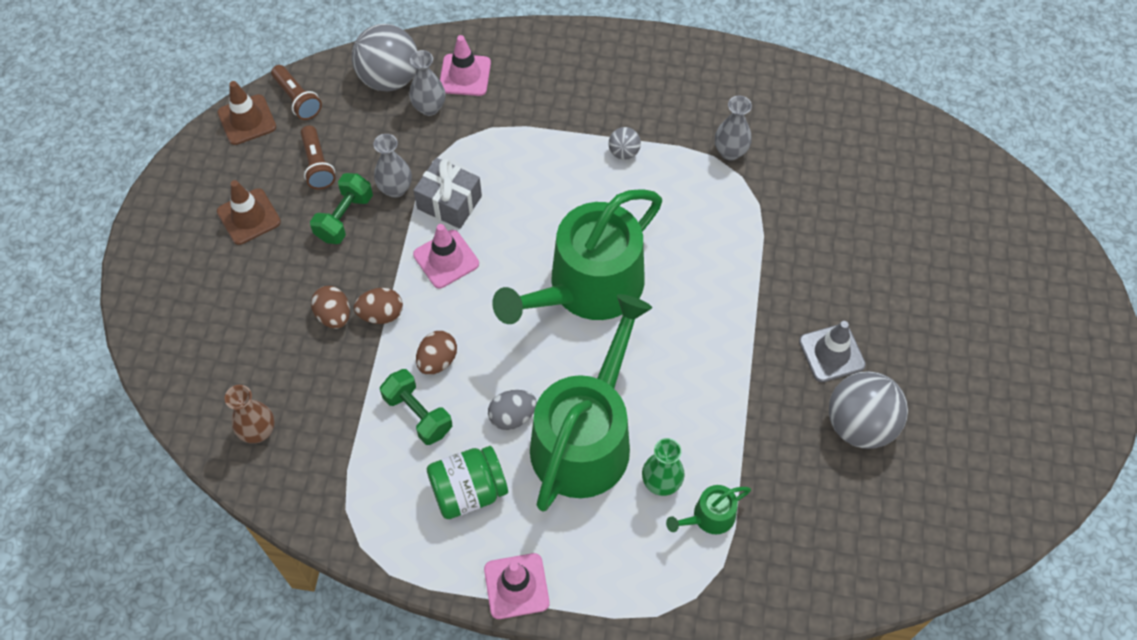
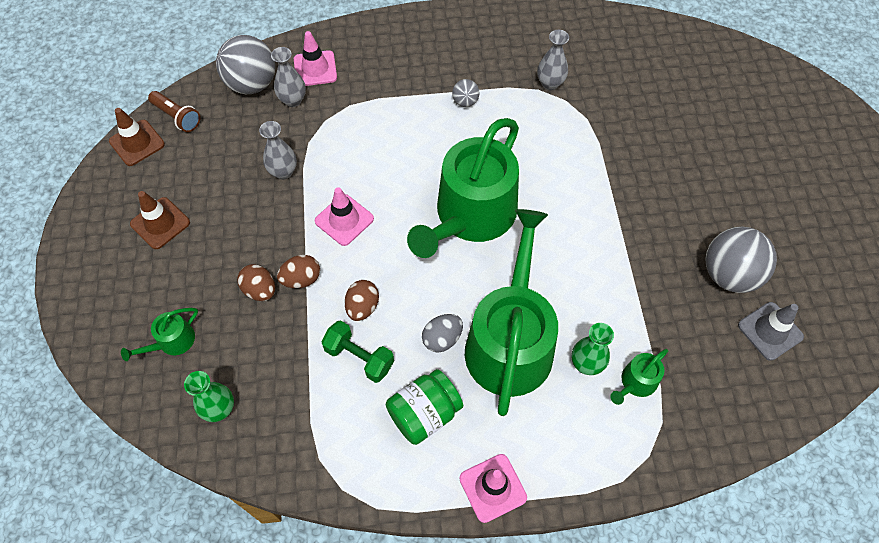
camera: 15 degrees left, 0 degrees up
(228, 349) = (172, 342): none -> green watering can
(258, 431) = (219, 409): brown vase -> green vase
(317, 165) = (210, 167): brown flashlight -> none
(344, 218) = (246, 205): green dumbbell -> none
(449, 202) = (333, 173): grey gift -> none
(831, 353) = (686, 222): grey traffic cone -> grey traffic cone (770, 331)

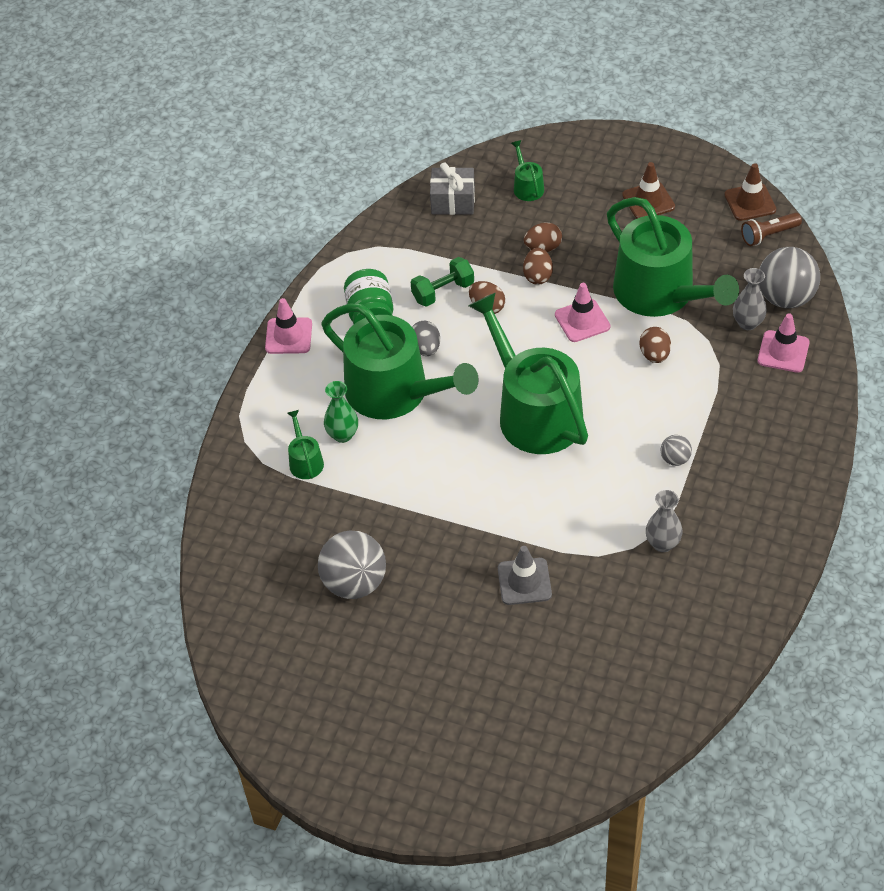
camera: 120 degrees right, 10 degrees down
(219, 409) = (453, 201): green vase -> grey gift
(283, 172) = (661, 293): grey vase -> green watering can
(360, 152) = (654, 355): none -> brown egg
(770, 331) = (284, 583): grey traffic cone -> grey traffic cone (524, 581)

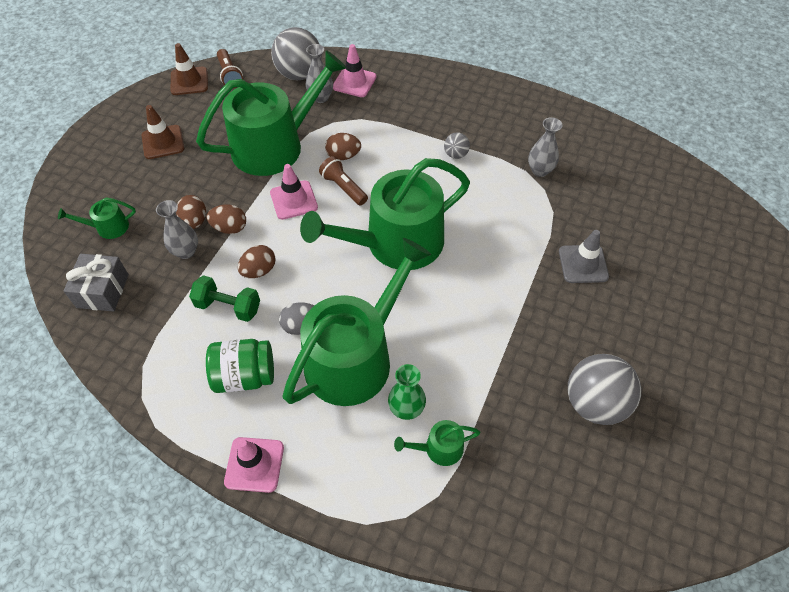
camera: 90 degrees left, 5 degrees up
(443, 292) = (228, 307): green dumbbell -> green dumbbell turned 45 degrees counterclockwise
(504, 249) = (186, 251): none -> grey vase
(606, 360) = (343, 187): none -> brown flashlight

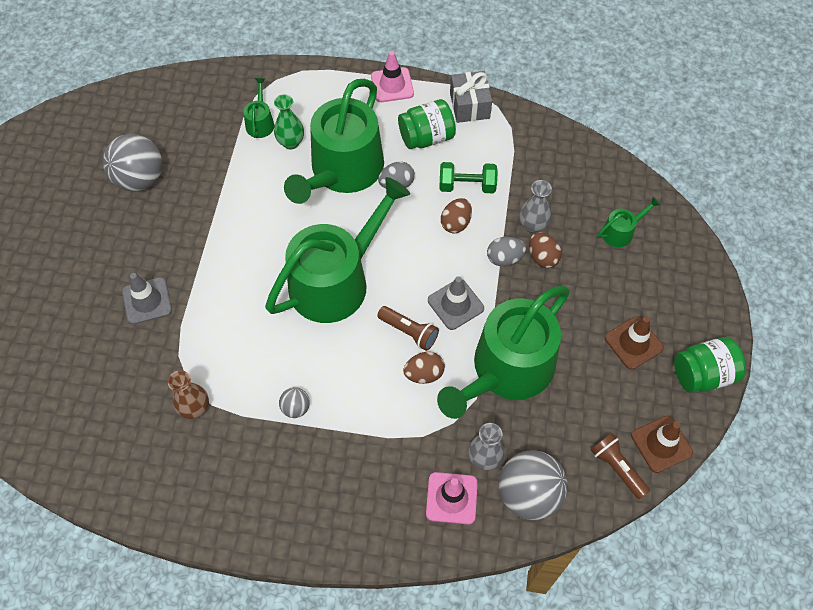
camera: 165 degrees right, 5 degrees up
(103, 291) = (583, 174): grey gift -> grey gift (469, 105)
(126, 112) = (703, 374): none -> green jar
(230, 228) = (504, 258): brown egg -> grey egg
(294, 200) = (455, 304): pink traffic cone -> grey traffic cone
(439, 448) = (260, 122): green watering can -> green watering can turned 60 degrees counterclockwise
(540, 170) = (195, 408): grey vase -> brown vase

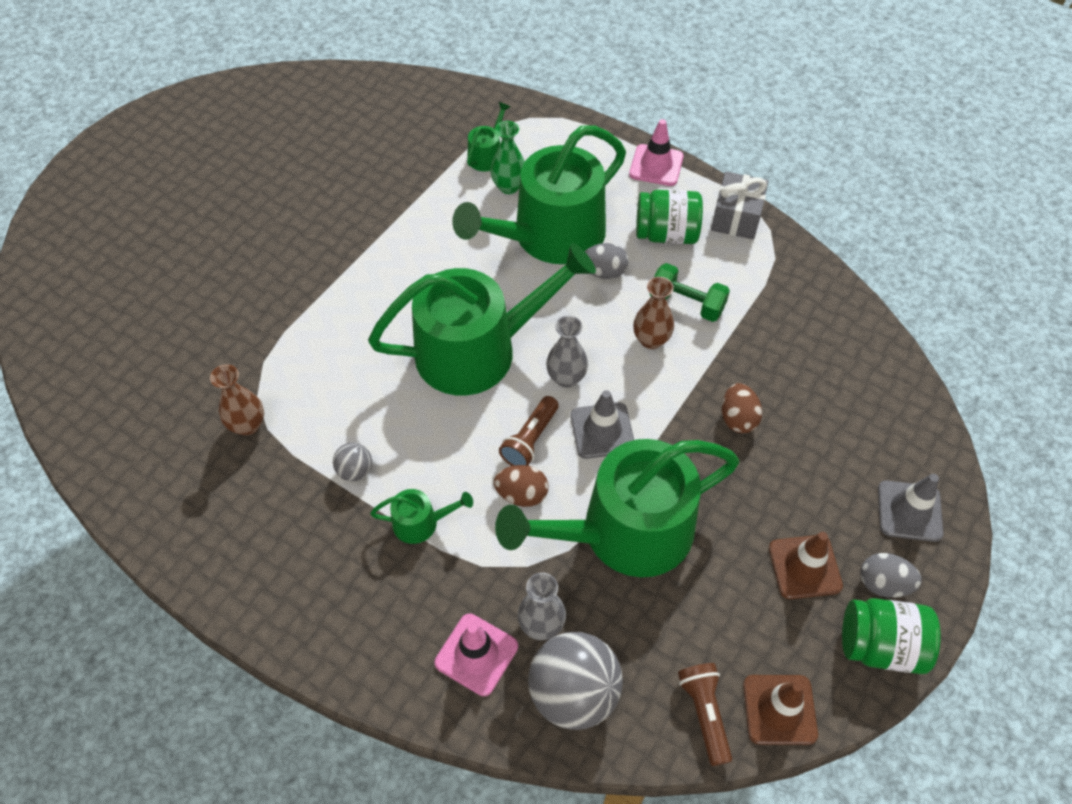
camera: 25 degrees right, 5 degrees down
(140, 179) = (329, 168): grey ball -> none
(147, 301) = (264, 293): grey traffic cone -> grey traffic cone (909, 511)
(409, 332) = (530, 440): brown flashlight -> brown flashlight turned 60 degrees clockwise
(456, 223) = (651, 340): brown egg -> brown vase
(504, 258) = (689, 402): grey egg -> grey egg (883, 584)
(532, 225) = (744, 377): grey vase -> grey vase (566, 378)
(621, 232) = (855, 427): green watering can -> green watering can (421, 522)

